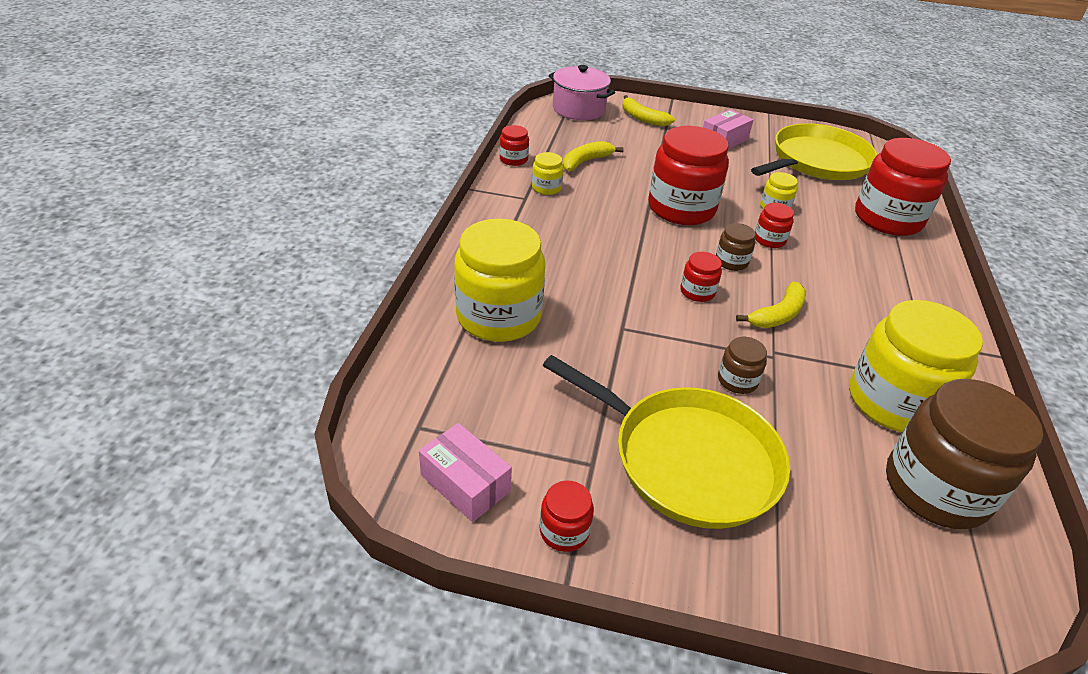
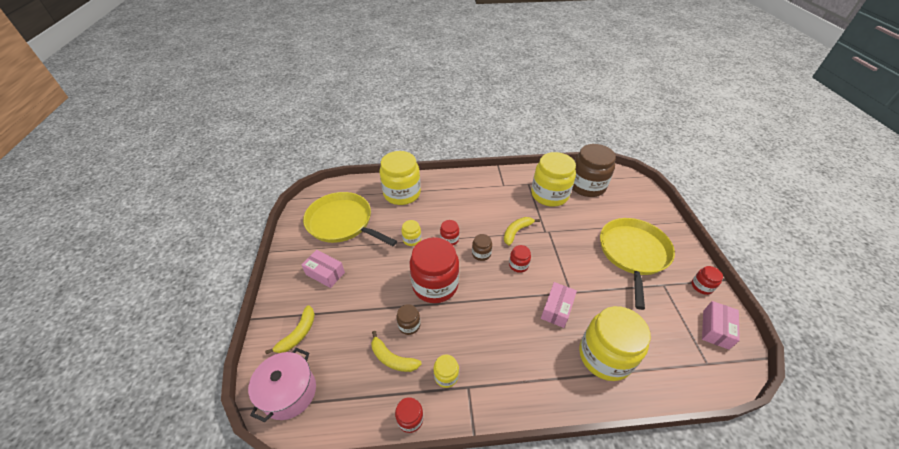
camera: 105 degrees left, 5 degrees up
(597, 301) = (557, 309): none -> pink box
(737, 380) = (574, 242): brown jar -> brown jar (409, 325)
(778, 315) = (516, 232): yellow banana -> yellow banana turned 75 degrees counterclockwise
(887, 219) = (402, 193): red jar -> yellow jar

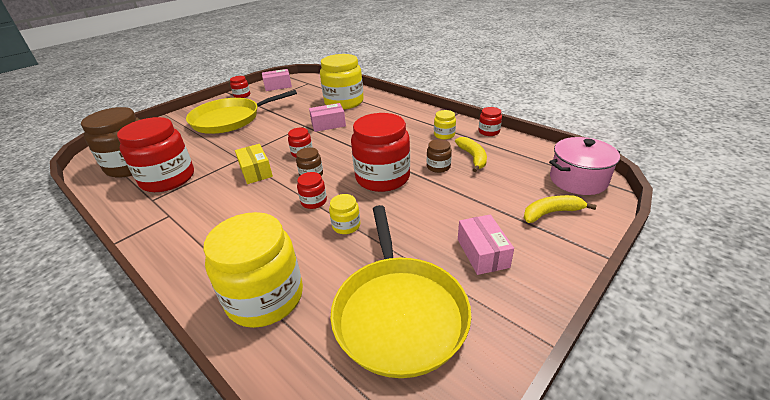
camera: 130 degrees left, 10 degrees down
(516, 232) = (256, 171): yellow banana -> yellow box
(549, 195) = (168, 179): yellow jar -> red jar

